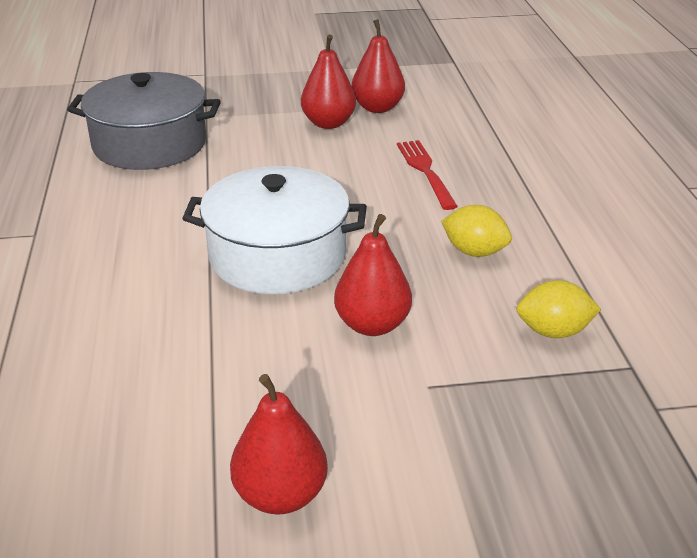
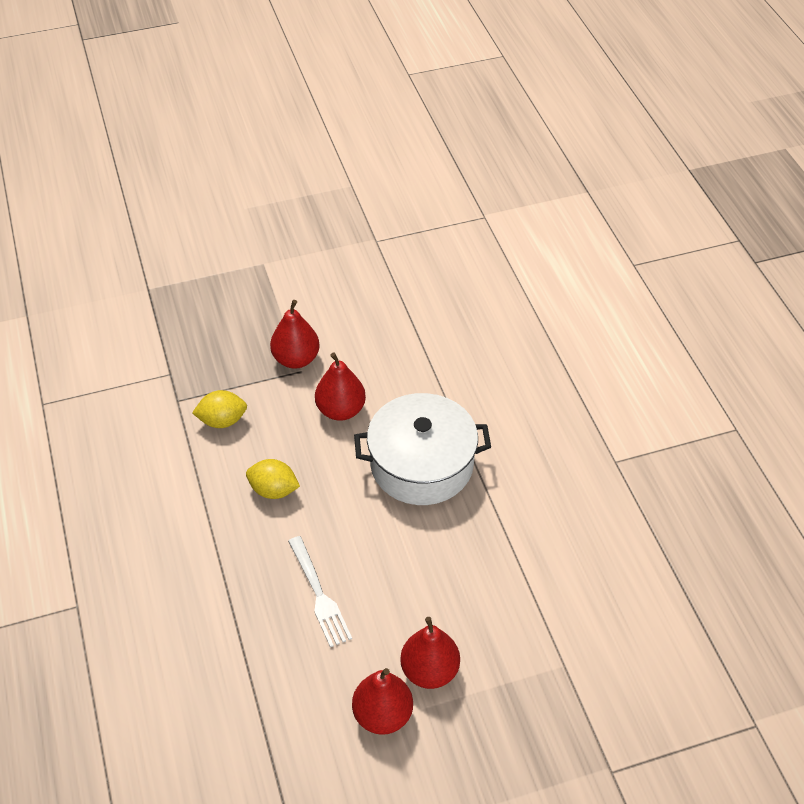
camera: 170 degrees right, 15 degrees up
(150, 144) = (594, 601): grey pot -> none
(280, 495) = (369, 301): red pear -> red pear (296, 359)
(425, 171) = (319, 594): red fork -> white fork

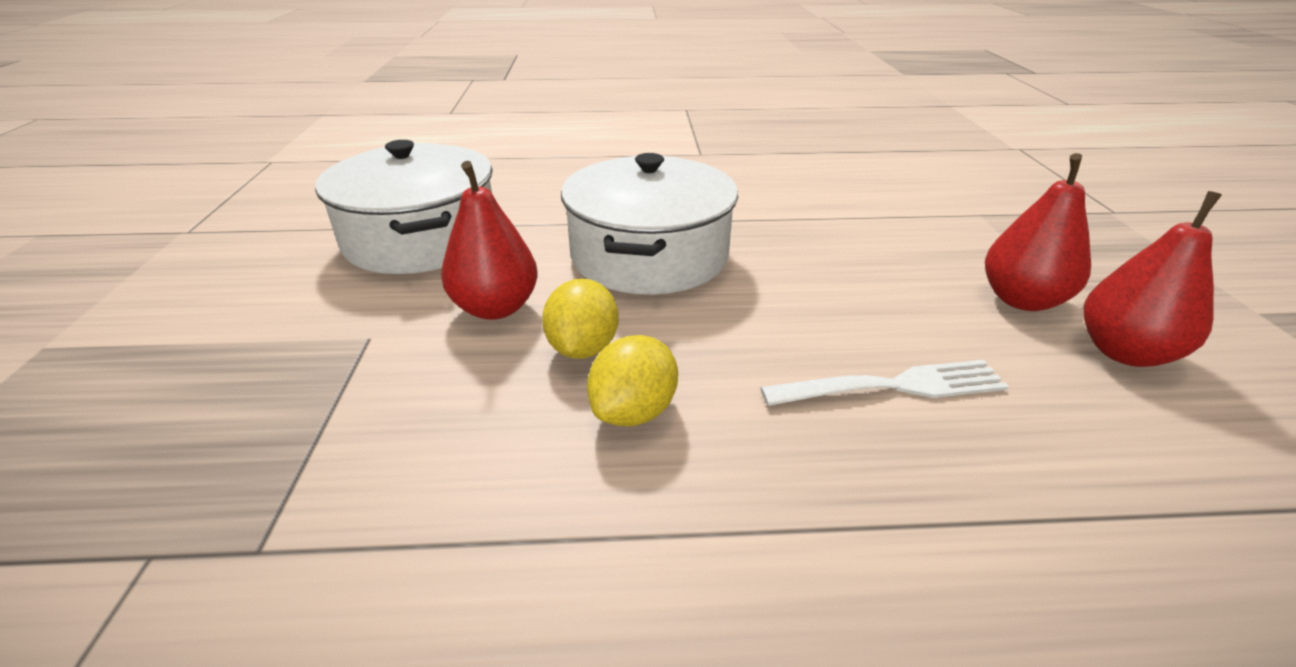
camera: 75 degrees left, 15 degrees down
(222, 421) = (397, 467): yellow lemon -> yellow lemon (582, 348)
(296, 359) = (335, 339): red pear -> none
(404, 346) = (421, 239): none -> white pot

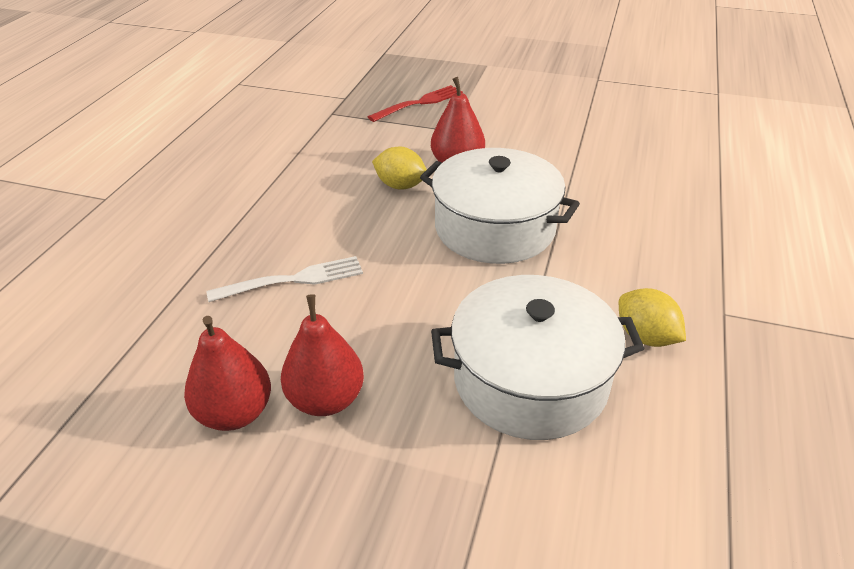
camera: 110 degrees right, 5 degrees up
(232, 400) = (419, 103): none -> red fork
(421, 239) = (559, 145): white pot -> white pot (530, 380)
(634, 411) = (340, 192): yellow lemon -> yellow lemon (645, 337)
(892, 386) = (293, 280): white fork -> white fork turned 120 degrees counterclockwise

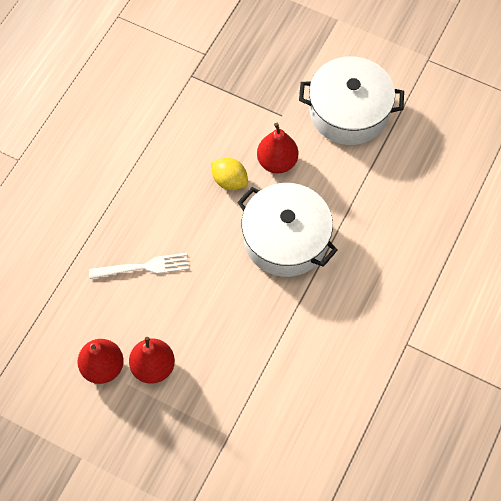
camera: 10 degrees right, 25 degrees up
(419, 103) = (265, 73): red fork -> none
(530, 380) = (271, 373): white pot -> white pot (348, 112)
(645, 337) = (350, 354): yellow lemon -> none

